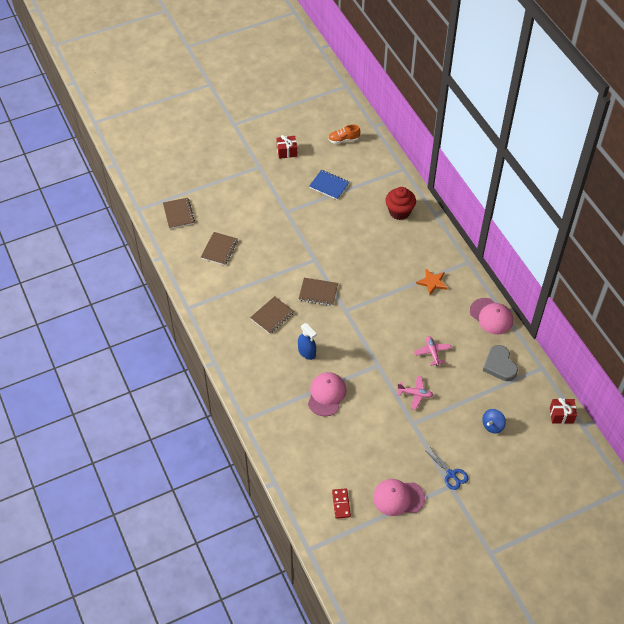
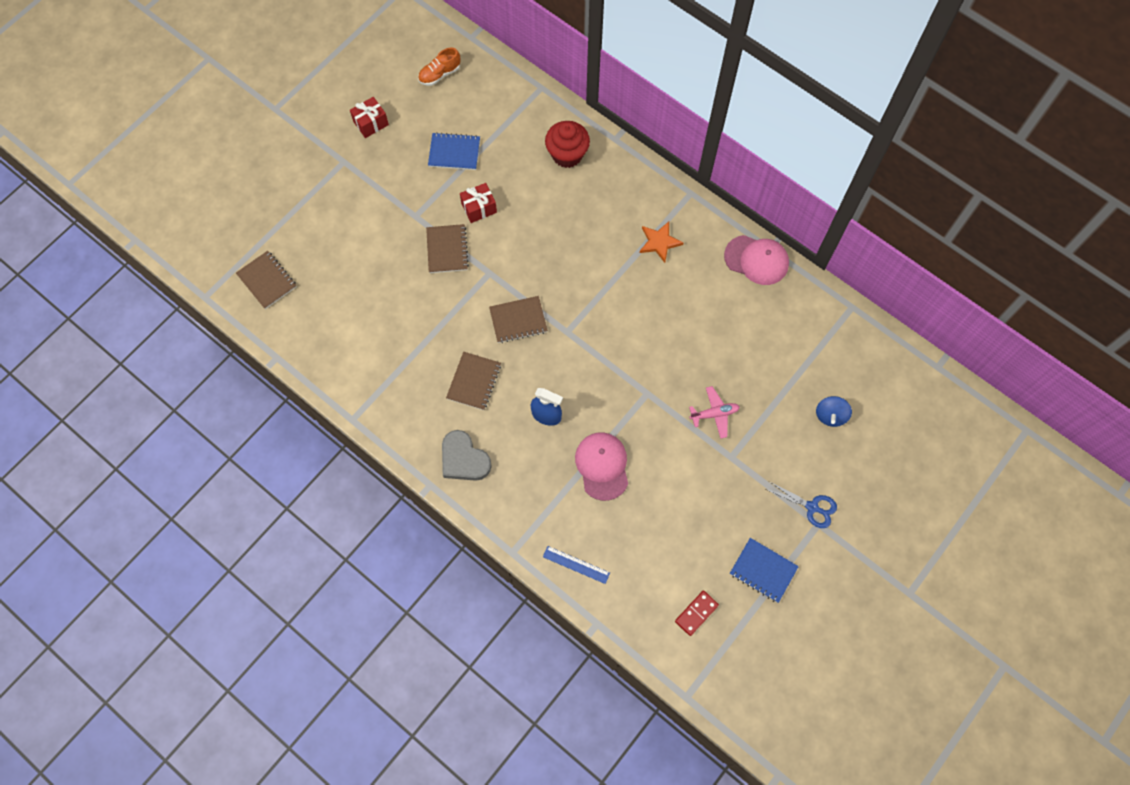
camera: 25 degrees left, 15 degrees up
(219, 249) = (352, 312): brown notebook -> brown notebook (447, 249)
(279, 444) = (576, 565): none -> blue ruler
(341, 504) = (696, 613): red domino -> red domino turned 75 degrees clockwise
(398, 498) = (763, 570): pink cap -> blue notebook
(432, 352) = (707, 344): pink plane -> none
(499, 365) = (799, 326): grey heart -> grey heart (464, 459)
(561, 415) = (905, 363): red gift -> red gift (479, 208)

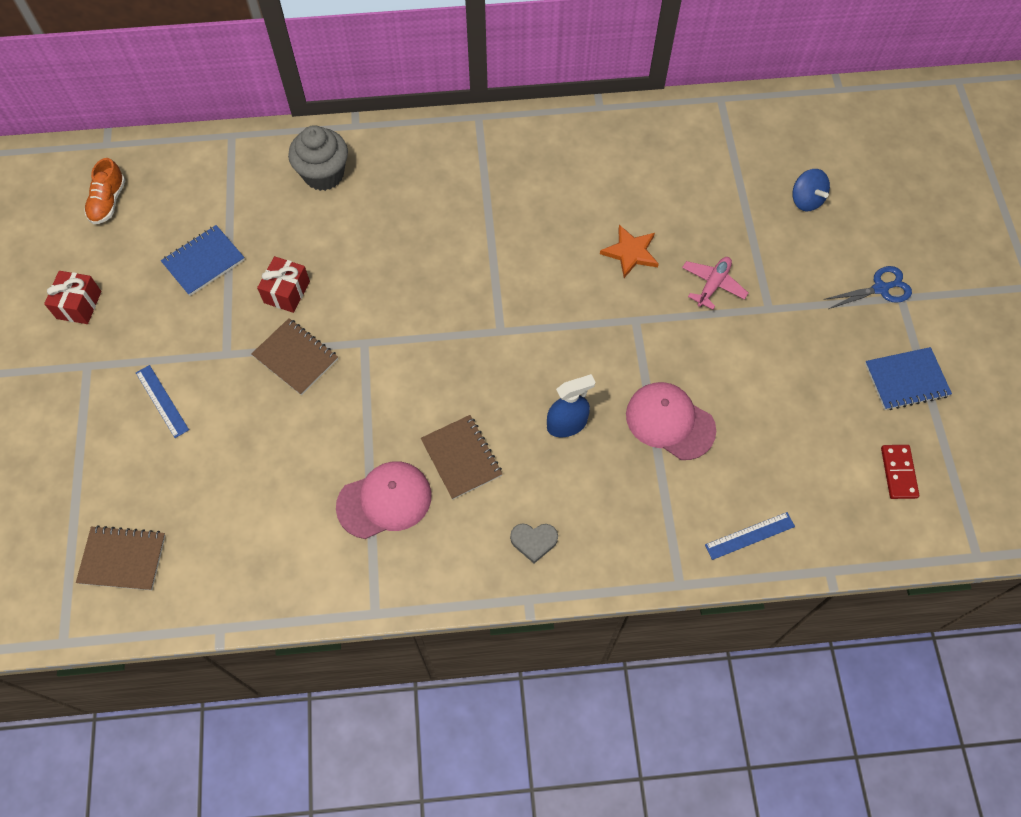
camera: 45 degrees left, 5 degrees down
(360, 214) = (162, 401): none -> blue ruler
(464, 459) = (534, 541): grey heart -> grey heart, size x0.59
(518, 320) = (442, 362): brown notebook -> none
(567, 155) = (323, 174): red cupcake -> grey cupcake
(659, 242) = (497, 181): orange star -> orange star (630, 252)
(756, 260) = (599, 126): pink cap -> pink cap (384, 501)

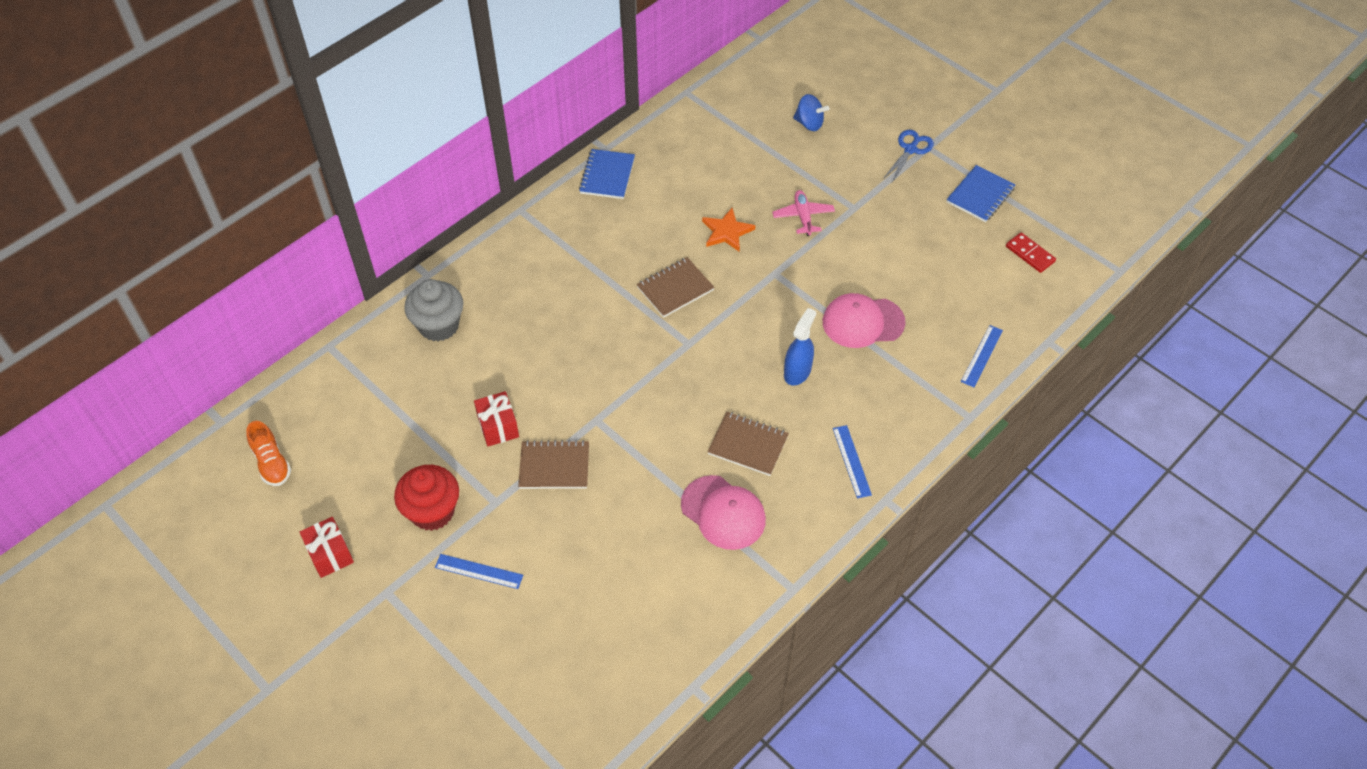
camera: 40 degrees left, 10 degrees down
(122, 559) = (567, 701): brown notebook -> brown notebook (675, 289)
(176, 326) = (432, 511): none -> red cupcake
(203, 261) = (405, 451): blue notebook -> blue notebook (607, 175)
(384, 501) = (723, 512): pink cap -> pink cap turned 105 degrees clockwise
(534, 541) = (852, 461): grey heart -> blue ruler

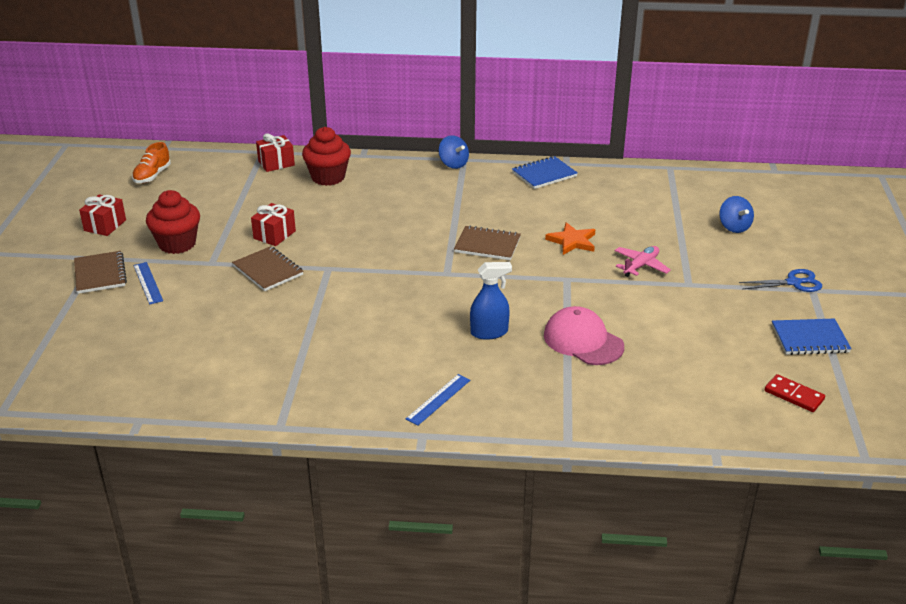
camera: 50 degrees right, 20 degrees down
(365, 348) = (276, 163): none -> red gift
(439, 325) = (328, 177): grey cupcake -> red cupcake
(520, 222) = (453, 164): none -> blue spinning top
(723, 512) = (313, 360): pink cap -> none
(748, 445) = (389, 342): brown notebook -> brown notebook (100, 274)
(982, 356) = (642, 419): blue ruler -> none
(1030, 254) = (794, 395): red domino -> red domino turned 60 degrees counterclockwise

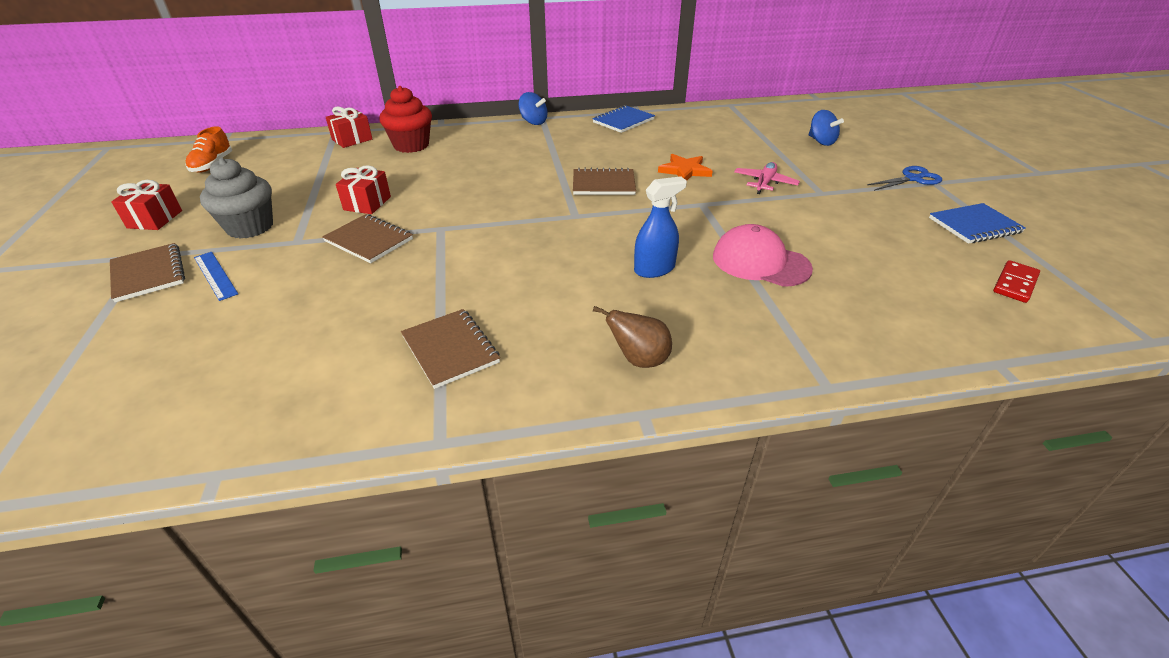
camera: 15 degrees left, 5 degrees up
(177, 244) = (250, 227): red cupcake -> grey cupcake
(305, 368) = (450, 349): none -> brown notebook
(438, 399) = (639, 360): blue ruler -> brown pear
(794, 395) = (1015, 283): red domino -> red domino turned 75 degrees counterclockwise

